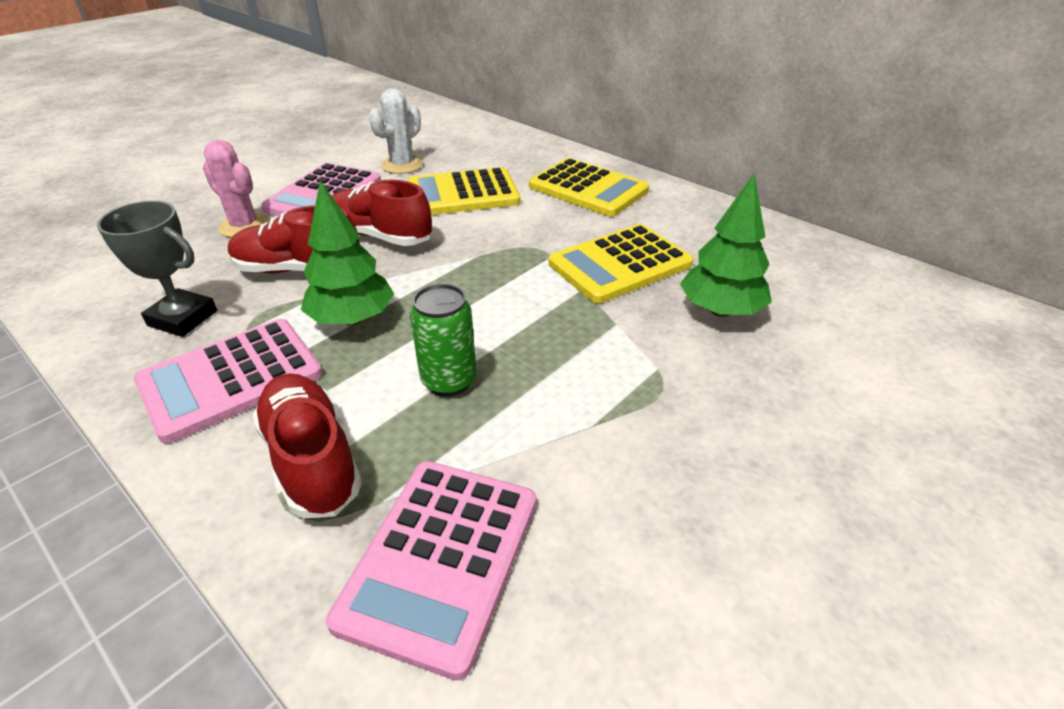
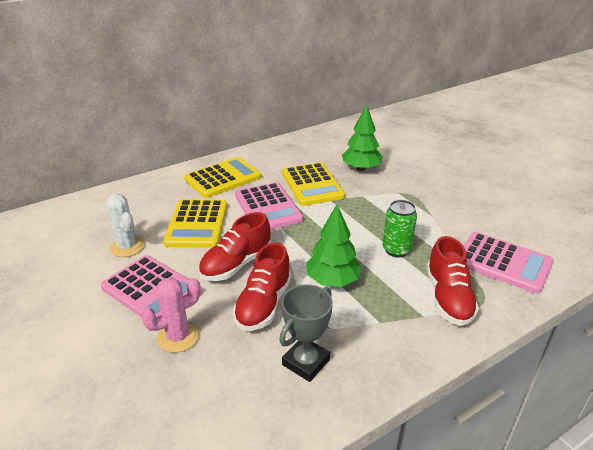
camera: 75 degrees left, 5 degrees down
(231, 379) = (379, 331): pink calculator -> pink calculator (268, 207)
(312, 459) = (448, 297): red shoe -> red shoe turned 75 degrees counterclockwise

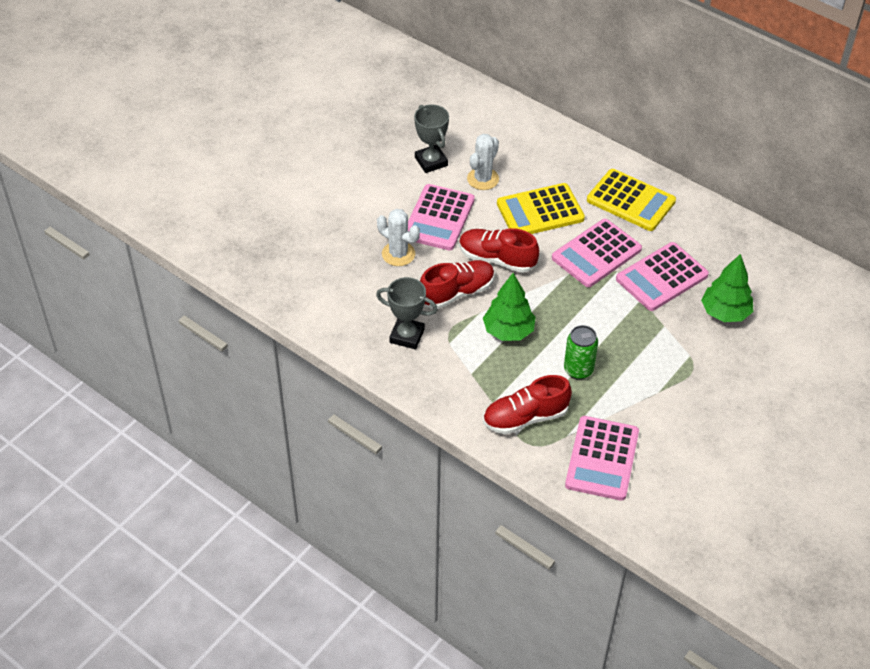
camera: 70 degrees right, 15 degrees up
(69, 275) = (431, 161): none -> grey trophy
(178, 337) = (398, 254): pink cactus -> white cactus
(263, 304) = (456, 293): red shoe -> red shoe turned 150 degrees clockwise
(312, 185) = (662, 277): yellow calculator -> pink calculator

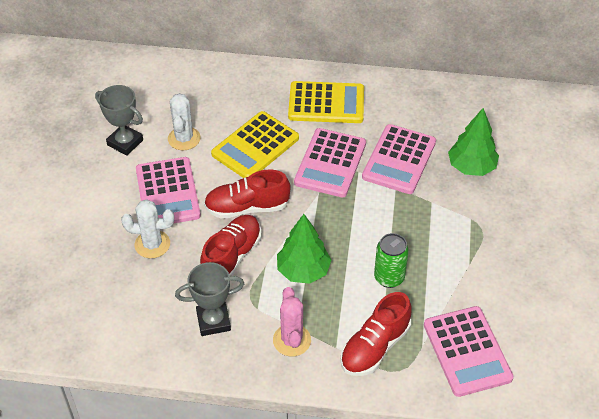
camera: 30 degrees left, 0 degrees up
(460, 380) = (292, 340): none -> pink cactus

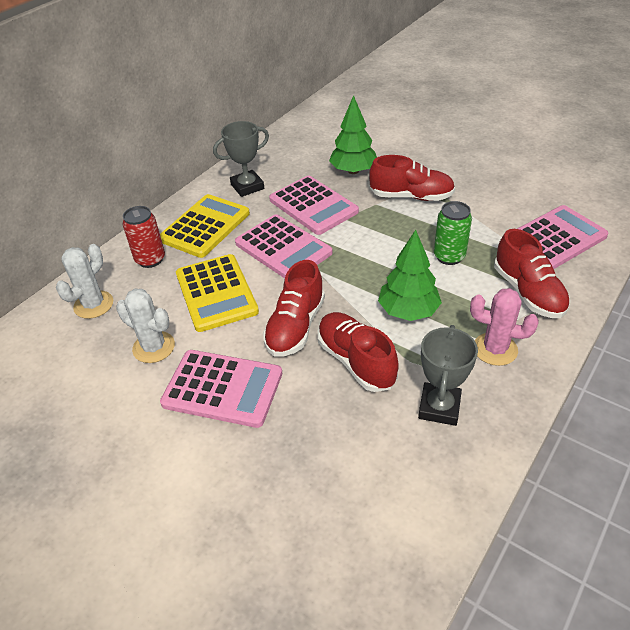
camera: 60 degrees left, 5 degrees down
(125, 142) = (109, 405): grey trophy -> grey trophy (247, 186)
(152, 244) = (291, 429): white cactus -> white cactus (93, 305)
(268, 91) = (150, 259): none -> red can
(460, 223) = (411, 196): none -> red shoe
(467, 351) = (555, 238): pink calculator -> pink calculator turned 45 degrees counterclockwise

